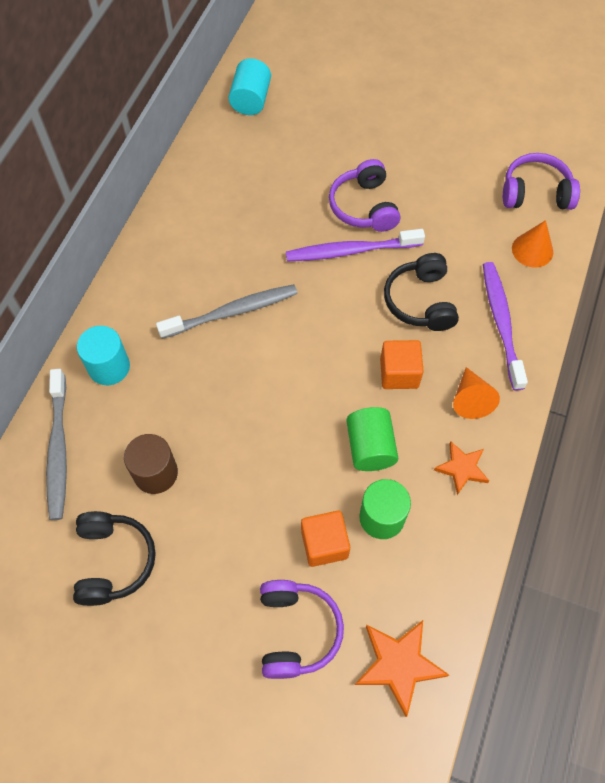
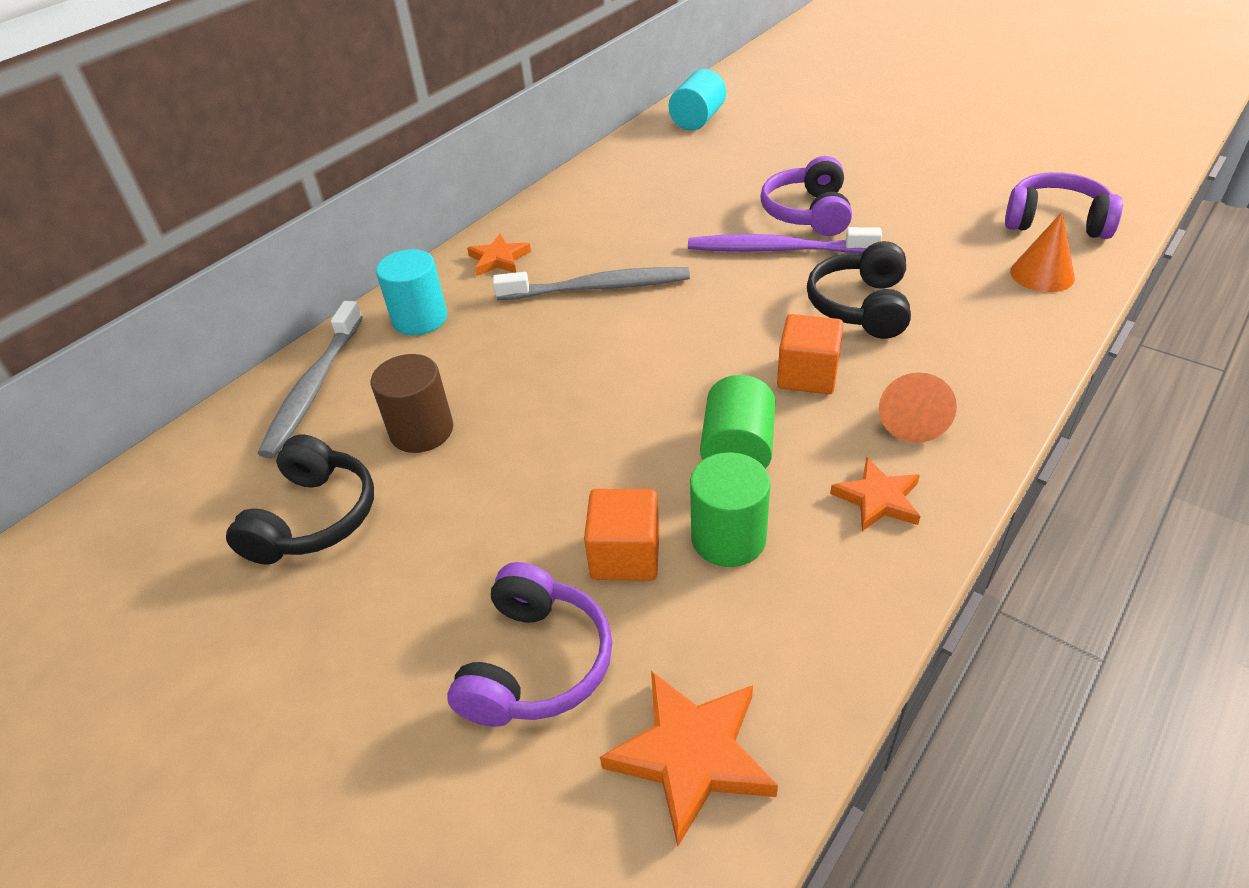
camera: 20 degrees right, 20 degrees down
(145, 293) = (499, 259): none -> orange star
(501, 323) = (979, 342): purple toothbrush -> none

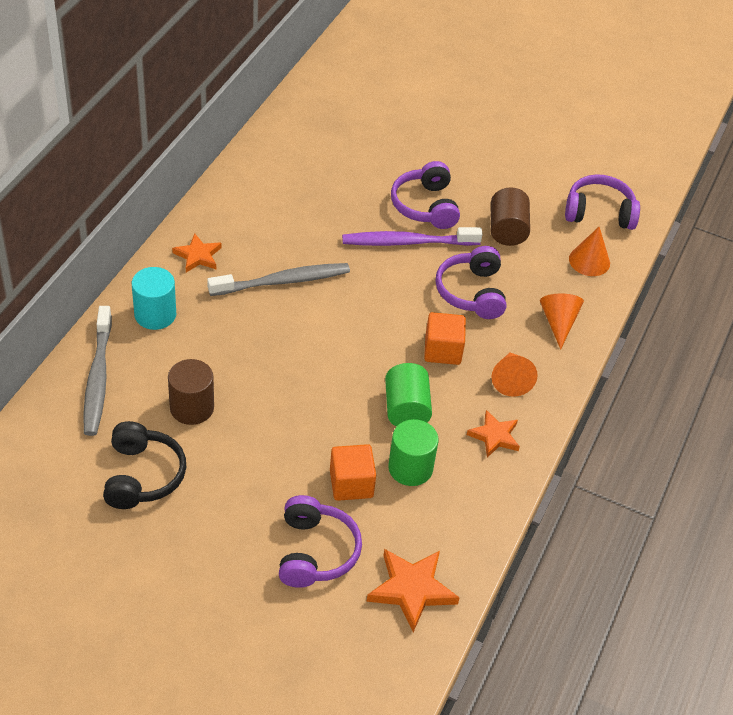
camera: 20 degrees left, 5 degrees up
(697, 120) = (322, 102): turquoise cylinder -> none
(861, 306) = (472, 292): black headphones -> purple headphones
(919, 239) = (507, 230): none -> brown cylinder
(993, 347) = (558, 323): none -> orange cone

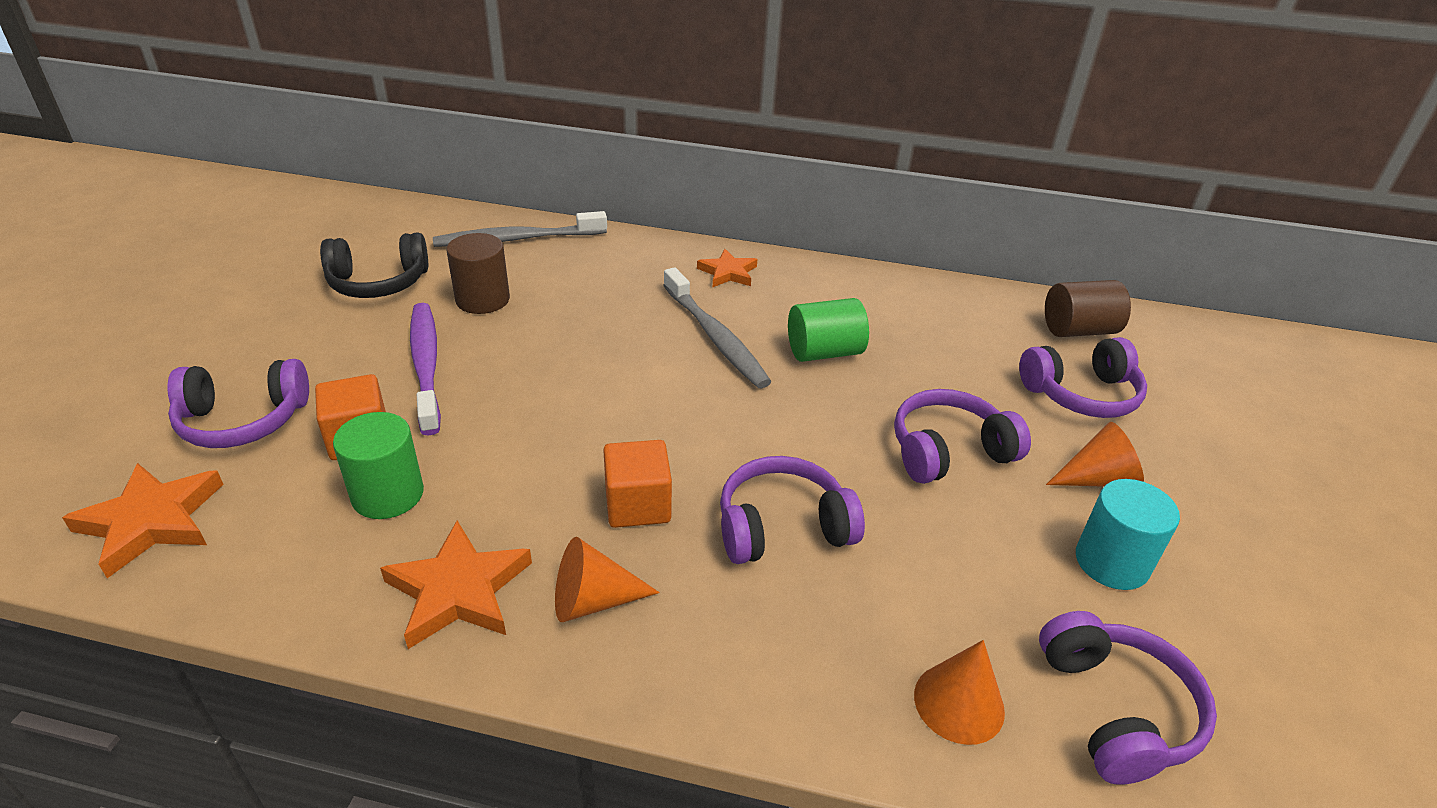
camera: 80 degrees right, 10 degrees down
(155, 314) = (621, 259): turquoise cylinder -> turquoise cylinder (1111, 562)
(388, 132) = (1081, 394): none -> purple headphones
(406, 409) = (505, 477): green cylinder -> green cylinder (824, 352)
(407, 242) = (855, 440): purple toothbrush -> purple toothbrush (426, 365)
(494, 436) = (458, 590): orange star -> orange star, size x1.54
(507, 230) = (961, 560): brown cylinder -> brown cylinder (1078, 330)
(558, 323) = (759, 662): orange cone -> orange cone (1097, 479)

